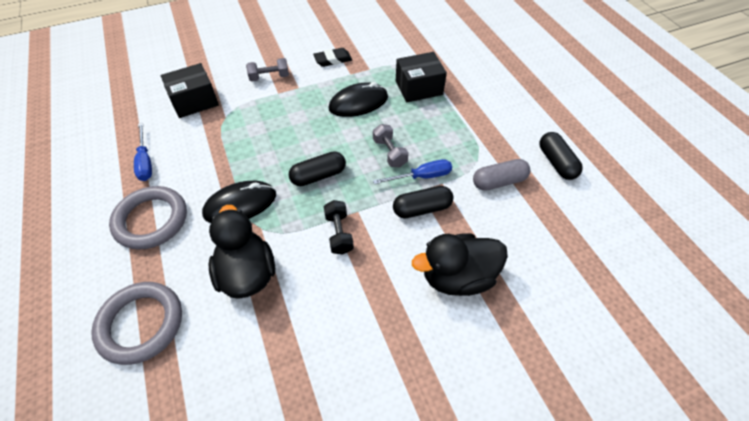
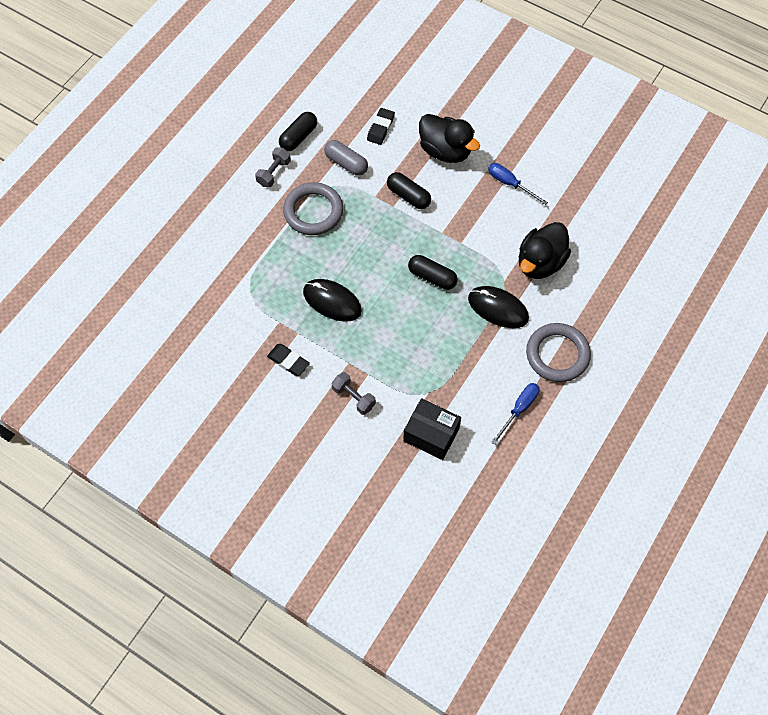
camera: 125 degrees left, 10 degrees up
(141, 324) = (618, 293): grey ring -> grey ring (313, 211)
(339, 233) = (469, 232): black dumbbell -> none
(389, 153) = (372, 245): grey dumbbell -> grey dumbbell (274, 173)
(419, 88) = (277, 267): black box -> none
(421, 177) = (379, 211): blue screwdriver -> blue screwdriver (510, 184)
(529, 234) = (380, 128): none -> black eraser

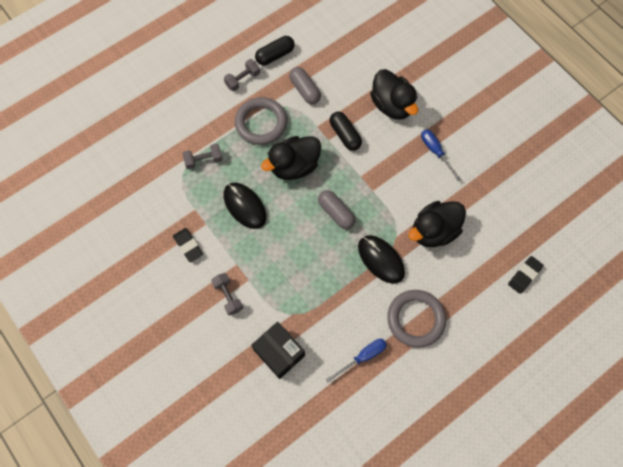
camera: 20 degrees right, 5 degrees up
(267, 269) = (204, 160): none -> grey dumbbell
(368, 244) = (294, 166): none -> black duck
(380, 128) = (345, 68): black eraser -> black eraser (524, 275)
(432, 277) = (336, 213): black capsule -> grey capsule

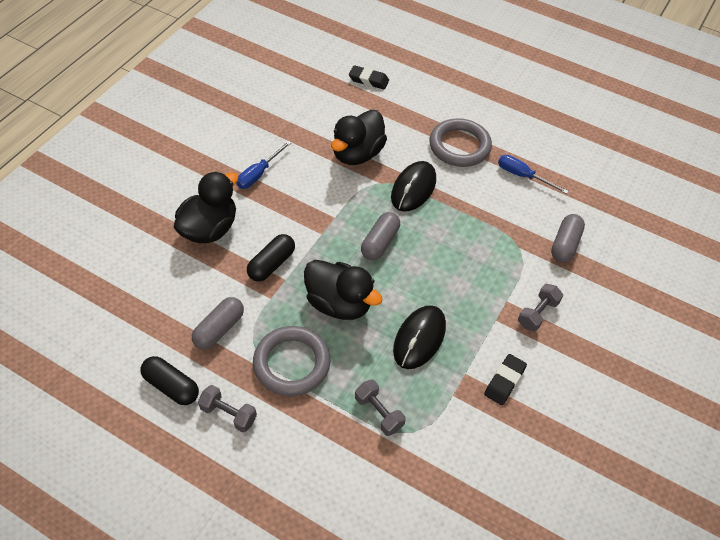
camera: 115 degrees left, 15 degrees down
(279, 352) = (565, 244): black box -> grey capsule
(434, 231) = (357, 154): black duck -> black duck turned 90 degrees clockwise

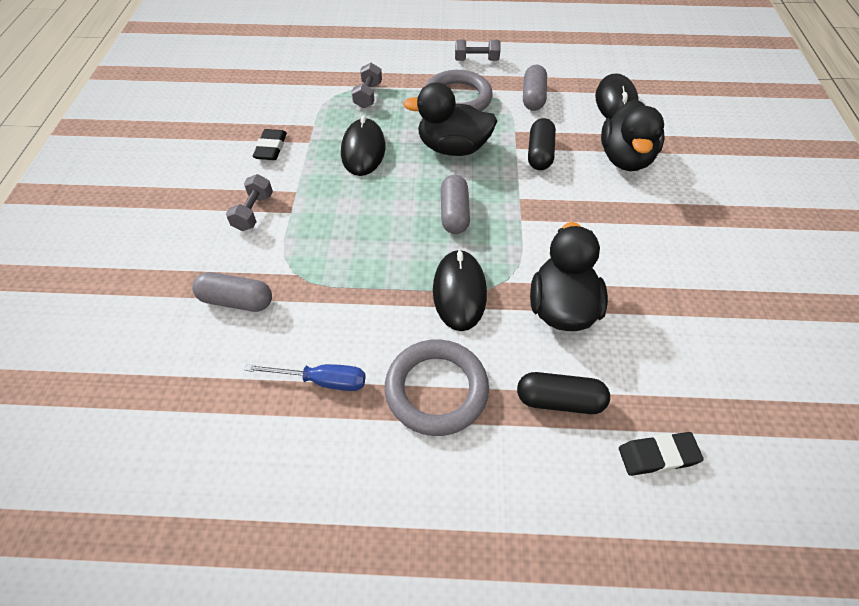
camera: 155 degrees right, 0 degrees up
(152, 286) = (616, 103): none -> black mouse
(171, 386) = (530, 59): black capsule -> black capsule (559, 400)
(259, 174) = (643, 229): blue screwdriver -> none
(379, 413) = (368, 95): grey dumbbell -> grey dumbbell turned 75 degrees clockwise
(565, 244) = (236, 300): grey capsule -> grey capsule turned 75 degrees counterclockwise

